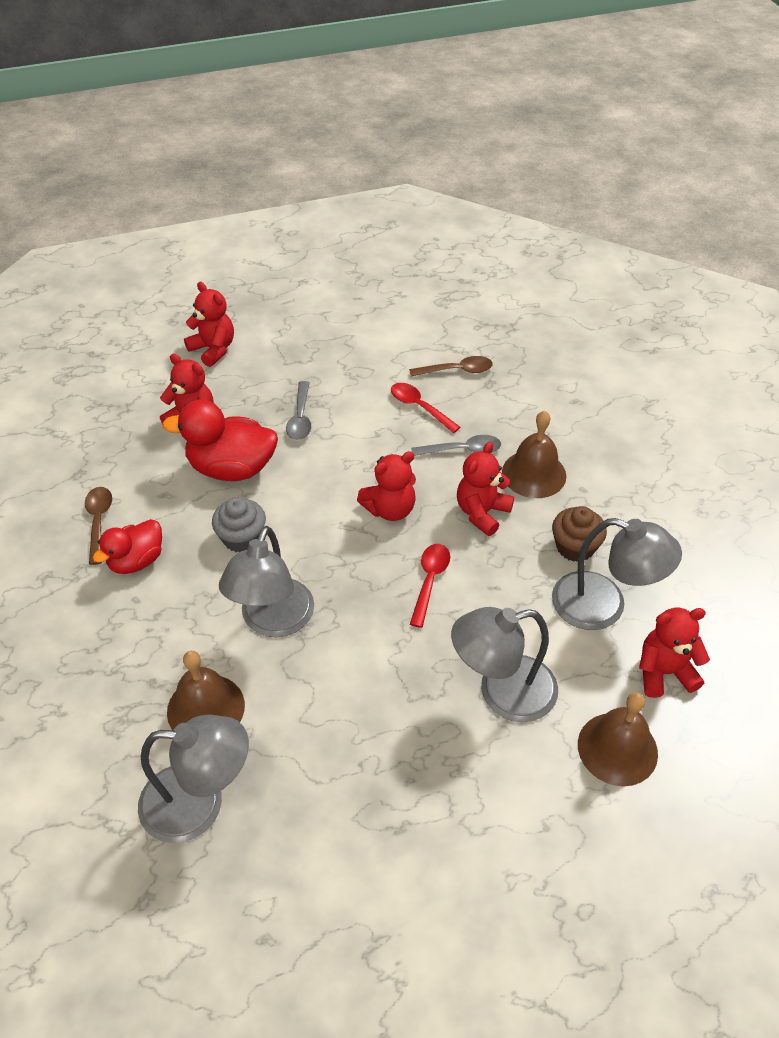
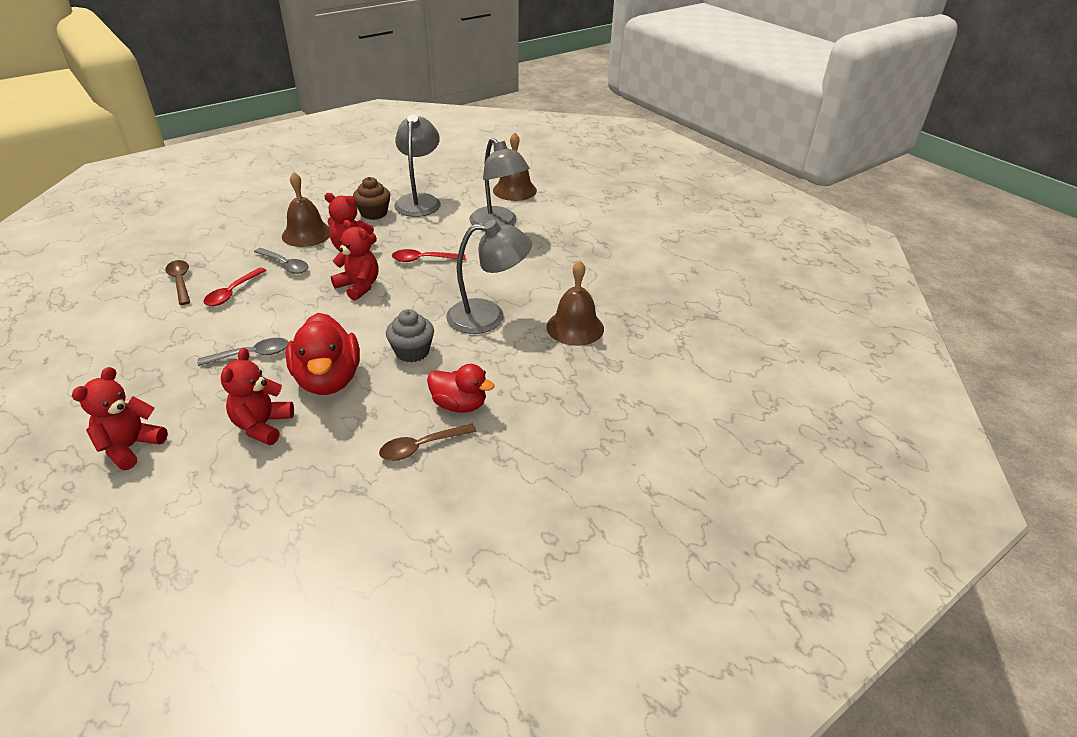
camera: 110 degrees left, 10 degrees down
(199, 803) = (640, 312): grey lamp -> none
(462, 450) = (285, 265): grey spoon -> grey spoon turned 150 degrees clockwise
(664, 672) = (459, 182): red teddy bear -> none

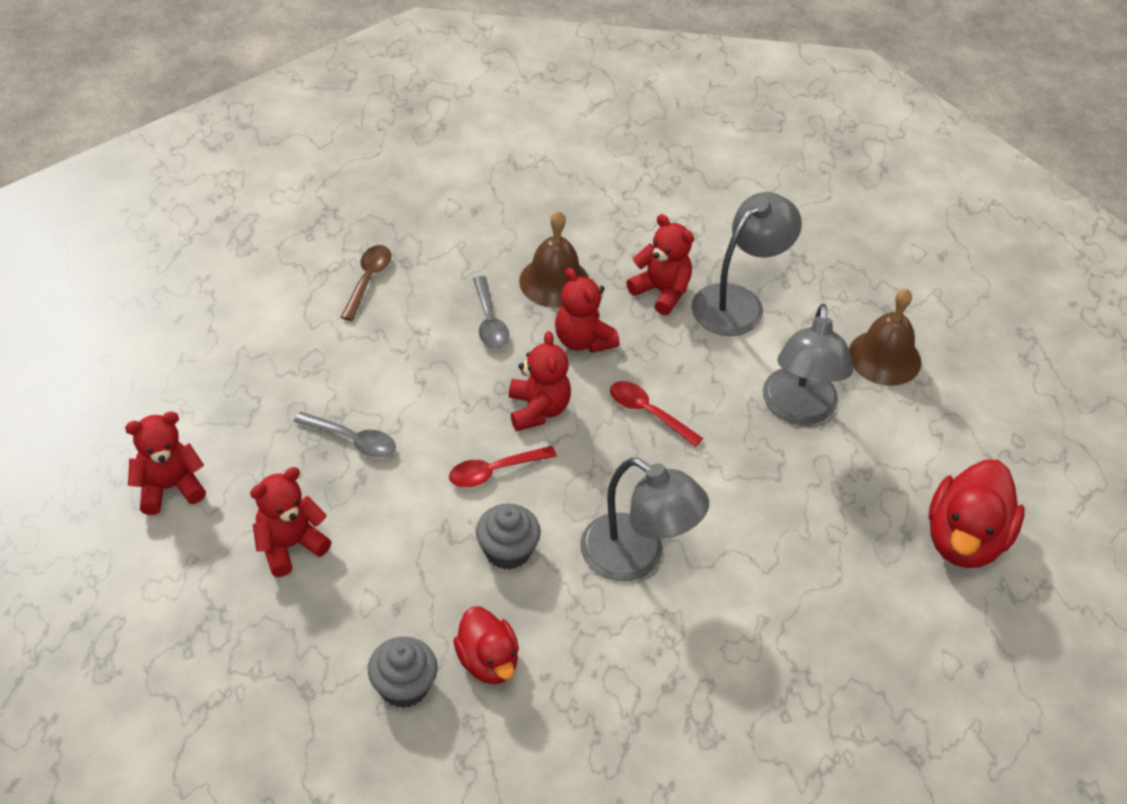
camera: 40 degrees right, 10 degrees up
(232, 293) = (404, 331): red spoon -> red spoon (494, 471)
(328, 380) = (394, 529): red duck -> red duck (965, 539)
(374, 213) = (661, 292): brown cupcake -> red teddy bear
(421, 447) = (404, 686): brown spoon -> grey cupcake
(575, 327) = (720, 647): brown bell -> none

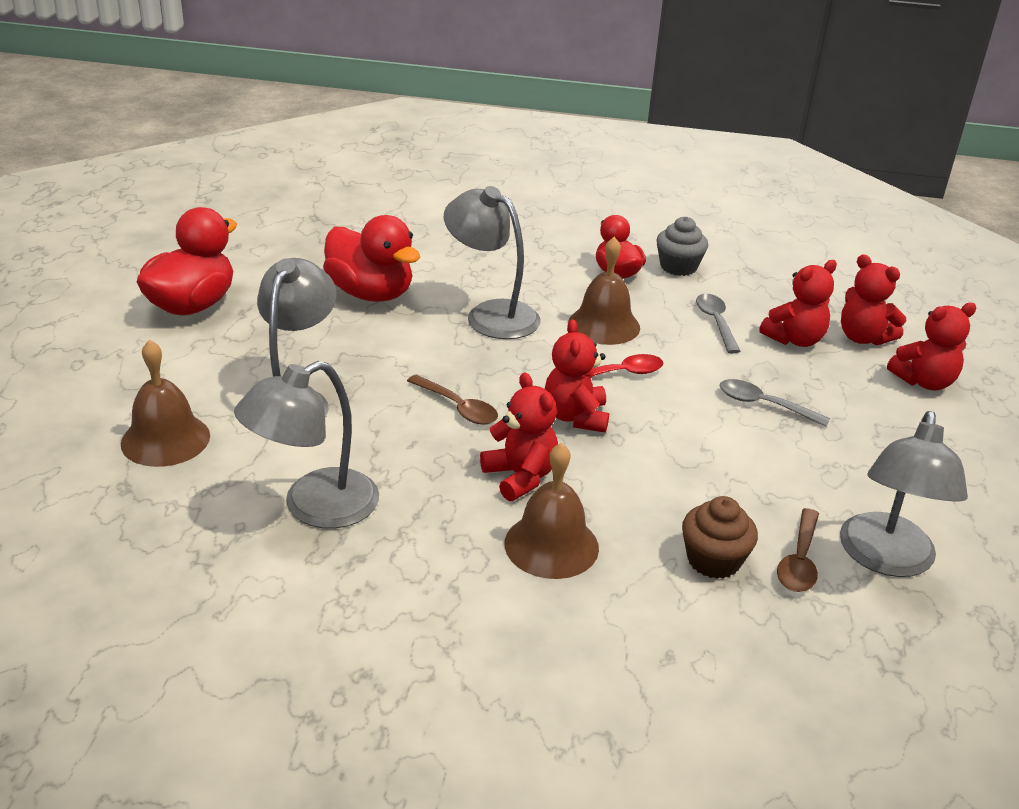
camera: 175 degrees left, 15 degrees down
(300, 285) = (885, 559): none -> grey lamp
(433, 277) = (713, 560): none -> brown cupcake
(489, 321) = (634, 503): grey spoon -> grey spoon (715, 322)
(507, 551) = (604, 325): grey cupcake -> brown bell
(648, 413) = (458, 407): red spoon -> brown spoon
(661, 292) = (411, 525): red teddy bear -> red teddy bear (863, 338)
(781, 582) = (371, 294): none -> red duck

